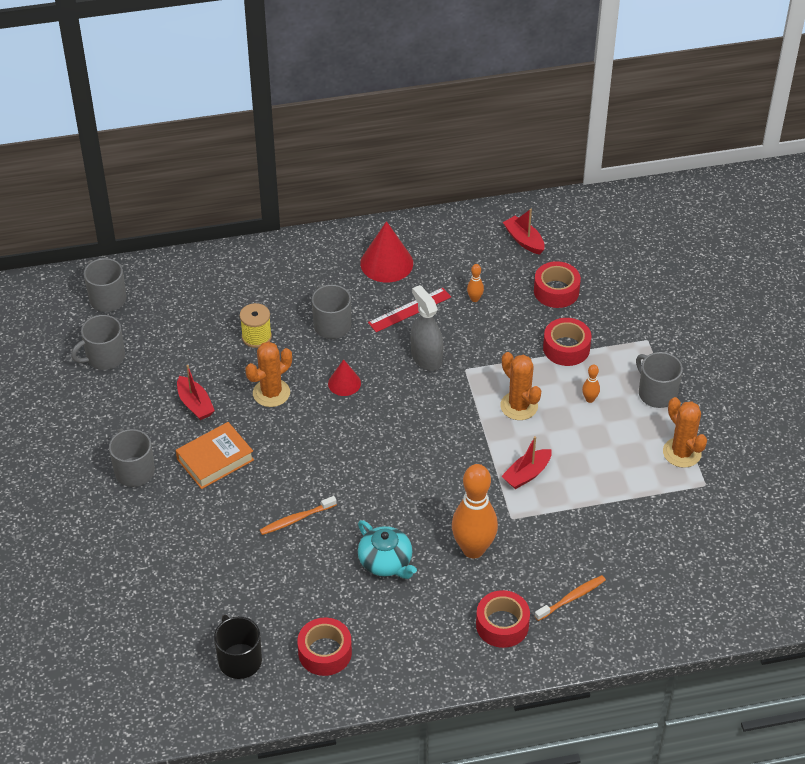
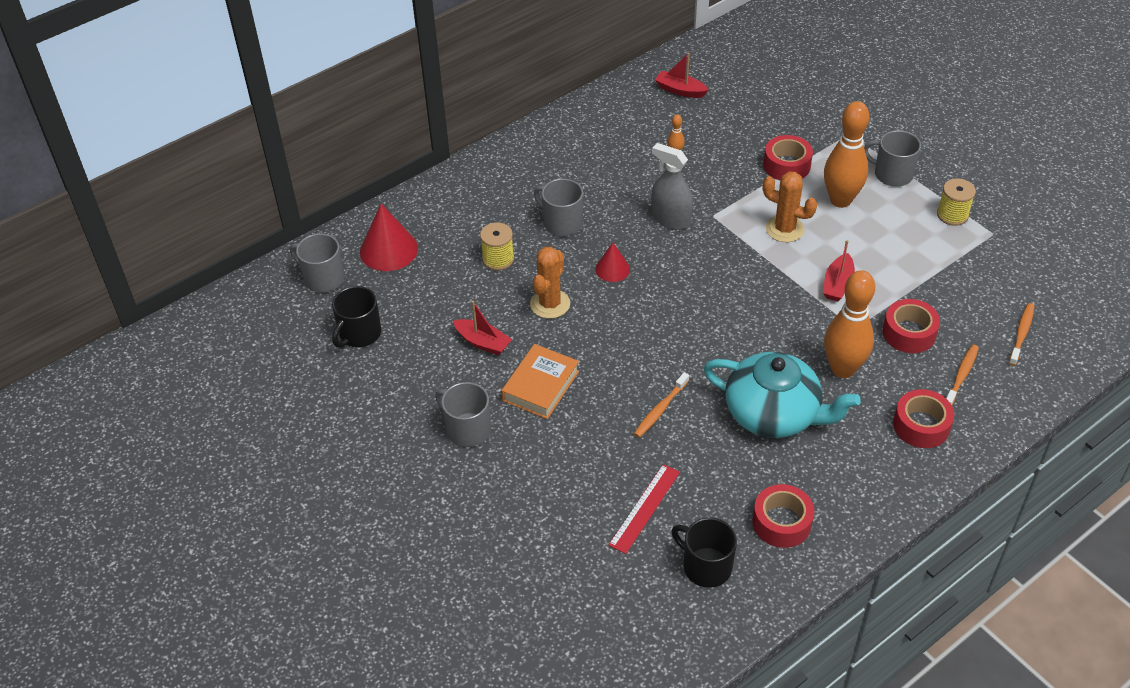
camera: 25 degrees left, 0 degrees up
(104, 357) = (359, 334): grey mug -> black mug
(386, 263) = (572, 151): red cone -> red cone (388, 250)
(386, 562) = (774, 414): turquoise teapot -> turquoise teapot, size x1.63
(409, 310) = (623, 183): red ruler -> red ruler (644, 508)
(556, 291) = (741, 122): red tape -> red tape (909, 333)
(589, 399) = (840, 200): orange bowling pin -> orange bowling pin, size x2.41
(655, 584) = (1021, 334): none -> orange toothbrush
(682, 453) = (952, 215): orange cactus -> yellow spool

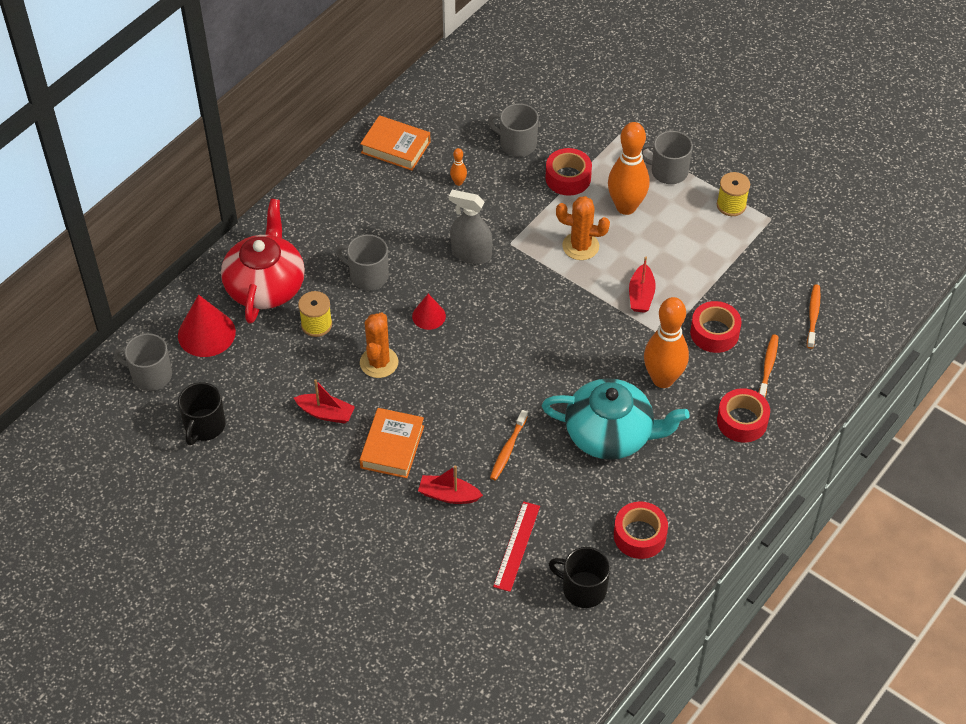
camera: 15 degrees left, 5 degrees up
(459, 216) = (266, 285): none -> red teapot
(467, 429) = (335, 502): grey mug -> grey mug (517, 144)
(621, 114) = (395, 147): none -> orange book
(680, 90) = (447, 111): red boat -> red boat (448, 495)

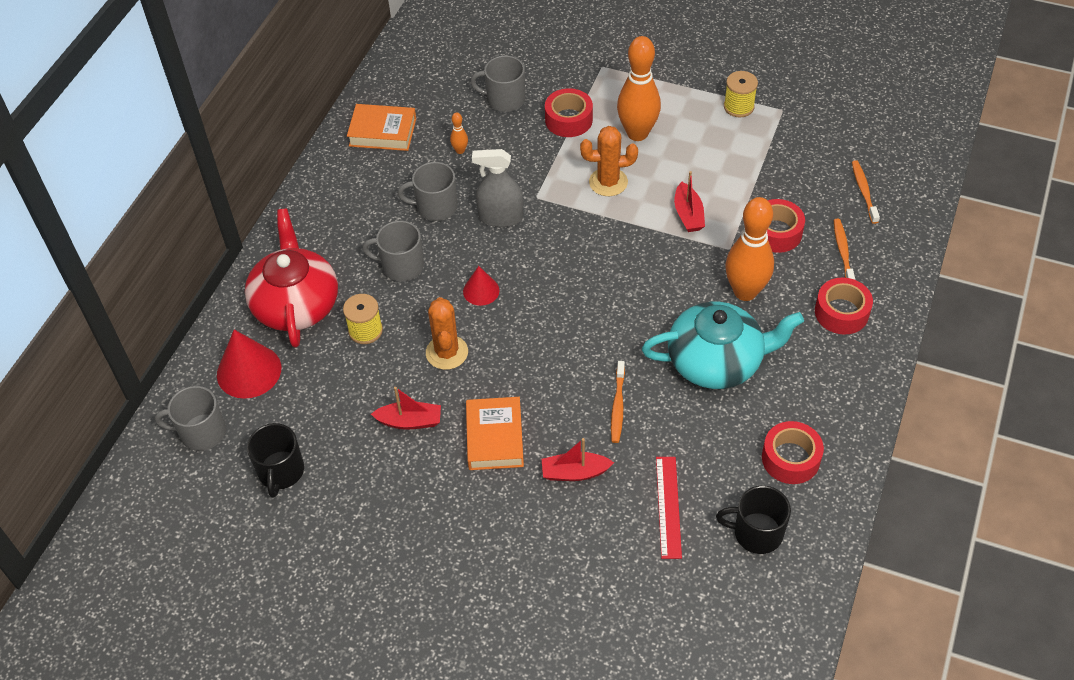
camera: 15 degrees left, 0 degrees up
(668, 171) = (664, 90): grey mug -> grey mug (435, 207)

